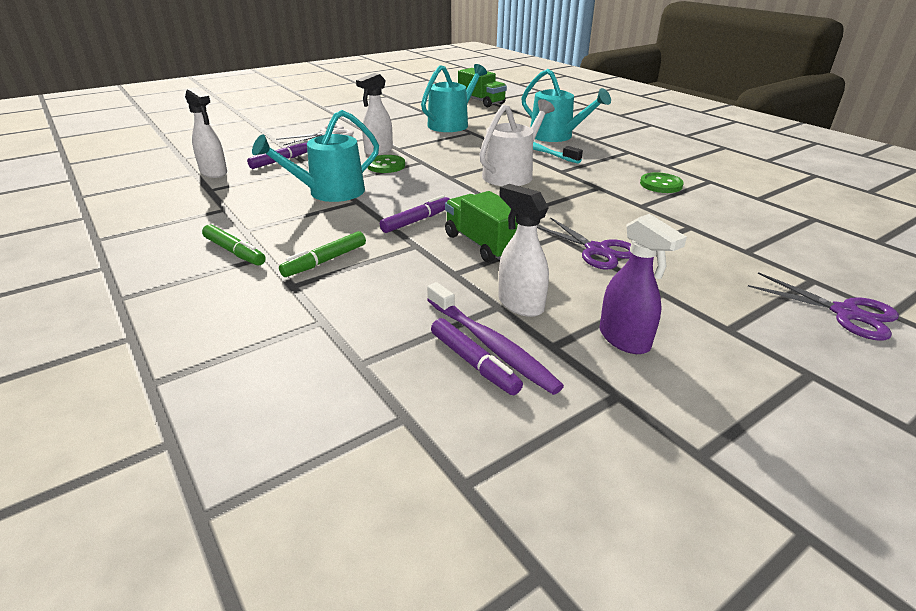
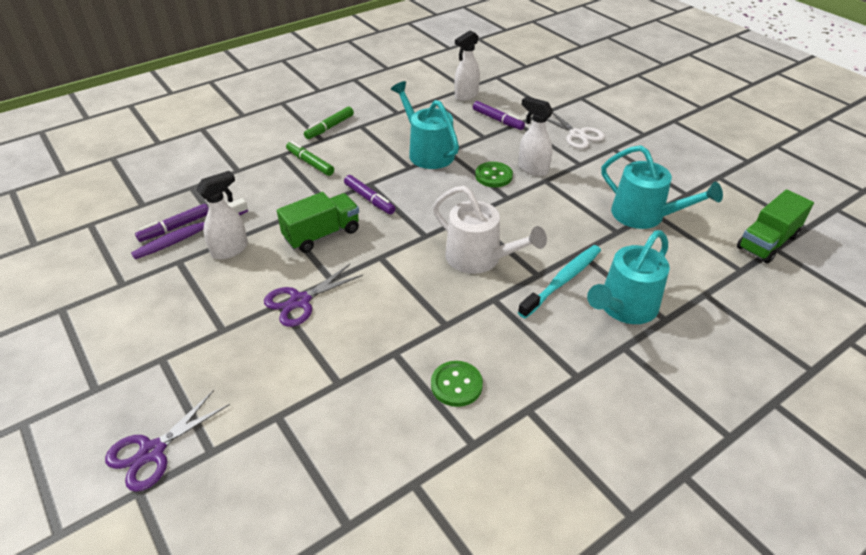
camera: 90 degrees right, 10 degrees up
(624, 340) = (171, 296): purple spray bottle -> none

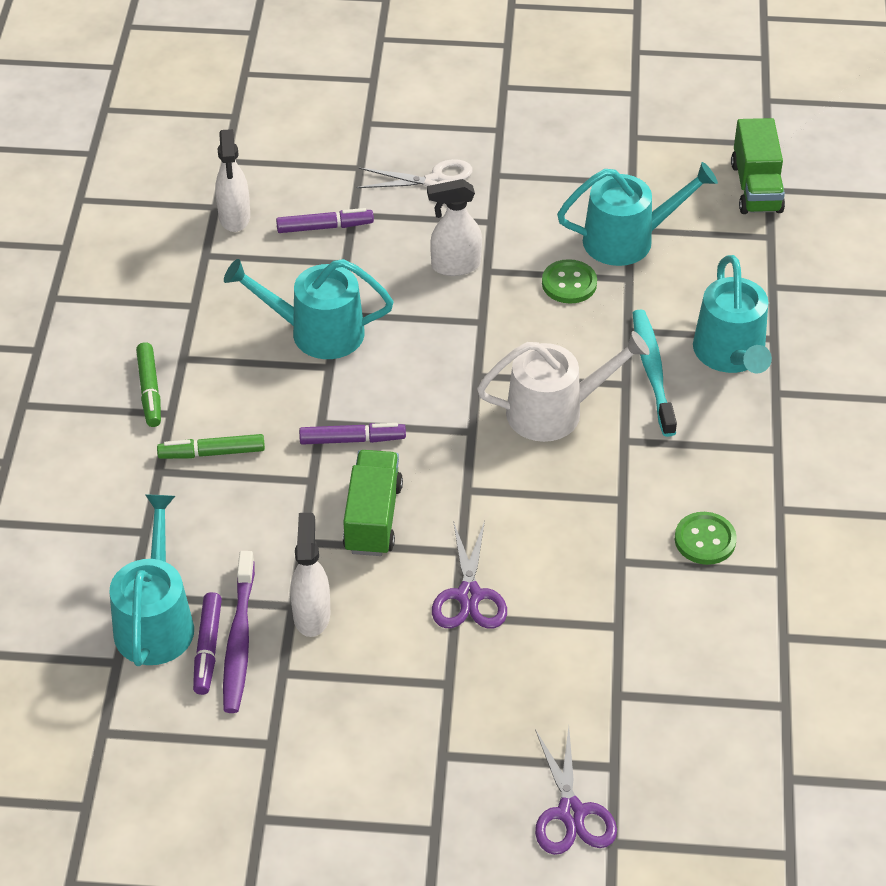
camera: 50 degrees left, 5 degrees up
(180, 202) = (155, 621): none -> turquoise watering can
(493, 176) = (430, 307): green button -> green button (569, 283)

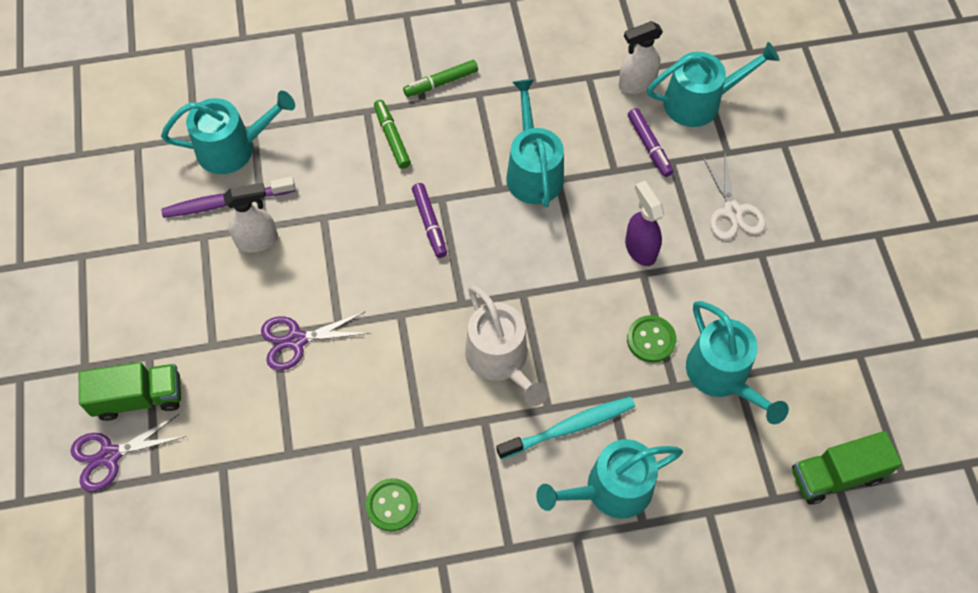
camera: 75 degrees right, 15 degrees up
(208, 648) = (216, 185): purple marker -> none
(283, 173) = (699, 102): none -> turquoise watering can
(373, 518) = (356, 257): green truck -> green truck (139, 398)
(455, 266) = (640, 248): white spray bottle -> purple spray bottle

